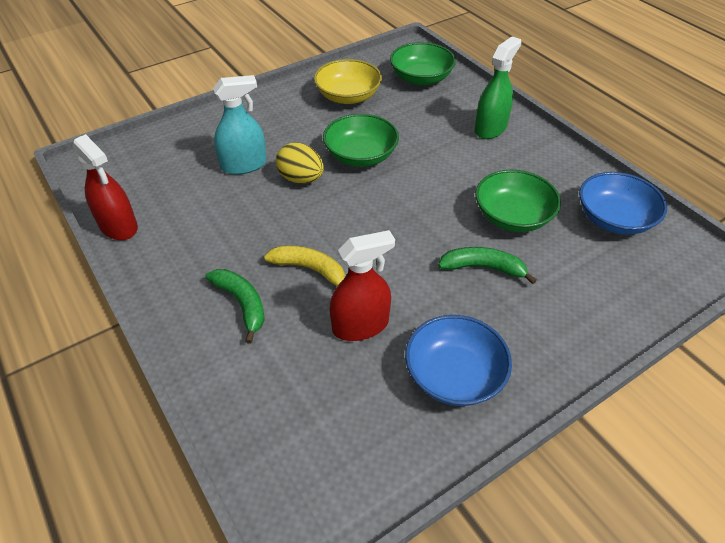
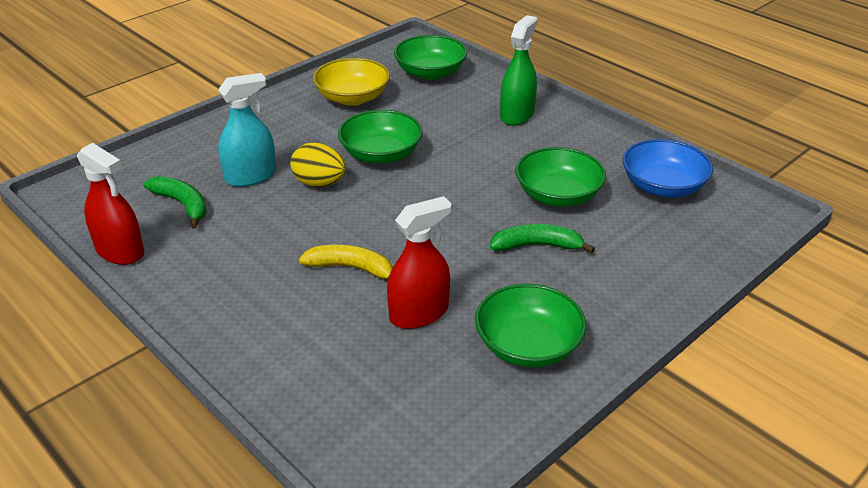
camera: 10 degrees left, 10 degrees down
(242, 304) = (284, 309): green banana -> green banana (182, 204)
(454, 375) = (528, 345): blue bowl -> green bowl

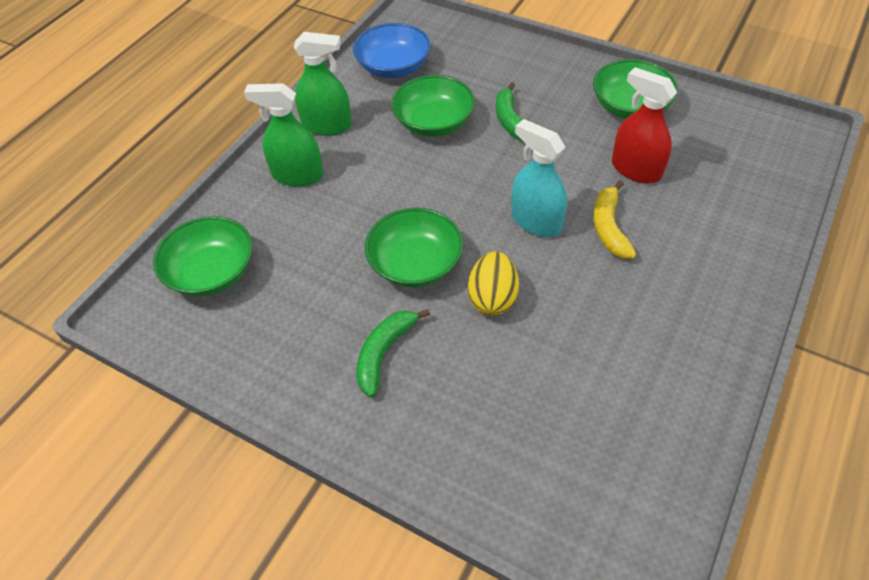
camera: 105 degrees left, 15 degrees up
(120, 251) = (702, 433): red spray bottle -> none
(182, 204) = (593, 414): green banana -> green banana (384, 353)
(250, 176) = (508, 369): turquoise spray bottle -> turquoise spray bottle (536, 221)
(352, 97) = (295, 332): yellow bowl -> none
(578, 136) = (327, 125): none -> green spray bottle

